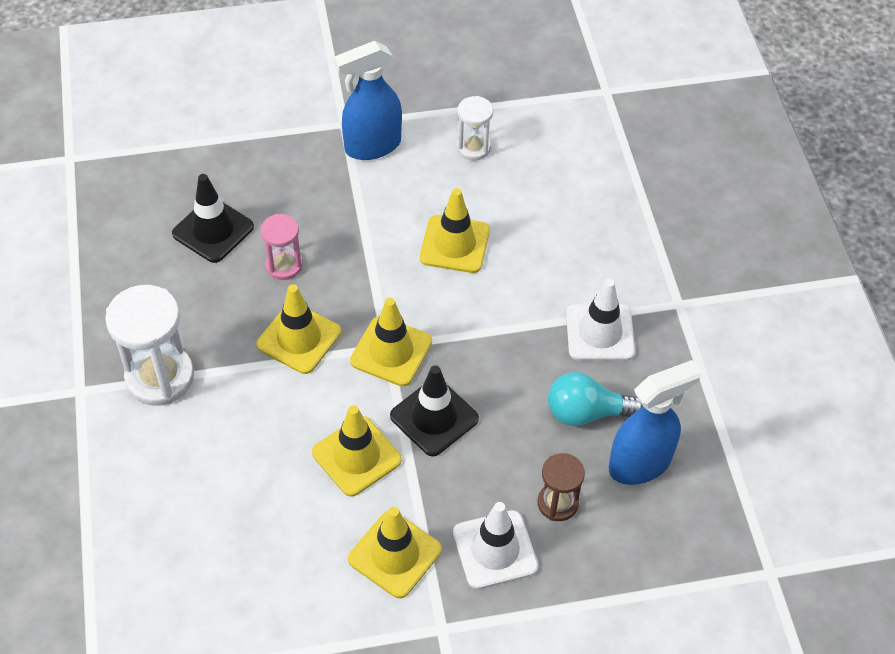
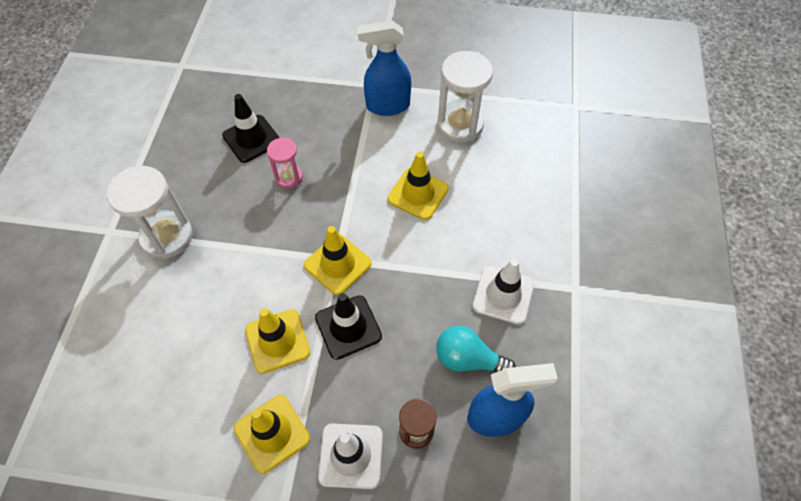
camera: 20 degrees right, 5 degrees up
(299, 338) = (275, 235): yellow traffic cone -> none
(473, 148) = (460, 125): white hourglass -> white hourglass, size x1.75

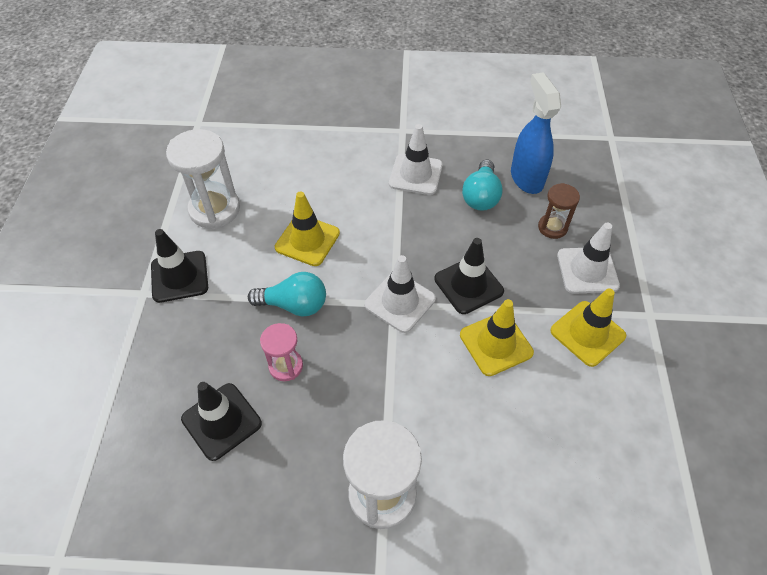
camera: 95 degrees left, 5 degrees down
(337, 264) = (400, 302): yellow traffic cone -> white traffic cone
(347, 183) = (294, 305): none -> turquoise light bulb
(387, 106) = (179, 276): blue spray bottle -> black traffic cone

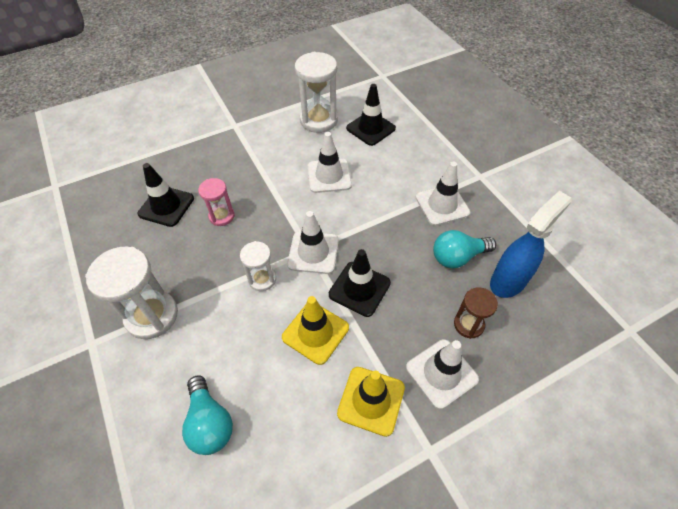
camera: 60 degrees right, 0 degrees up
(179, 276) = (256, 133): black traffic cone -> black traffic cone (370, 128)
(294, 305) = (271, 196): turquoise light bulb -> turquoise light bulb (210, 422)
(307, 240) = (329, 176): yellow traffic cone -> white traffic cone
(403, 362) = (262, 279): none -> white hourglass

